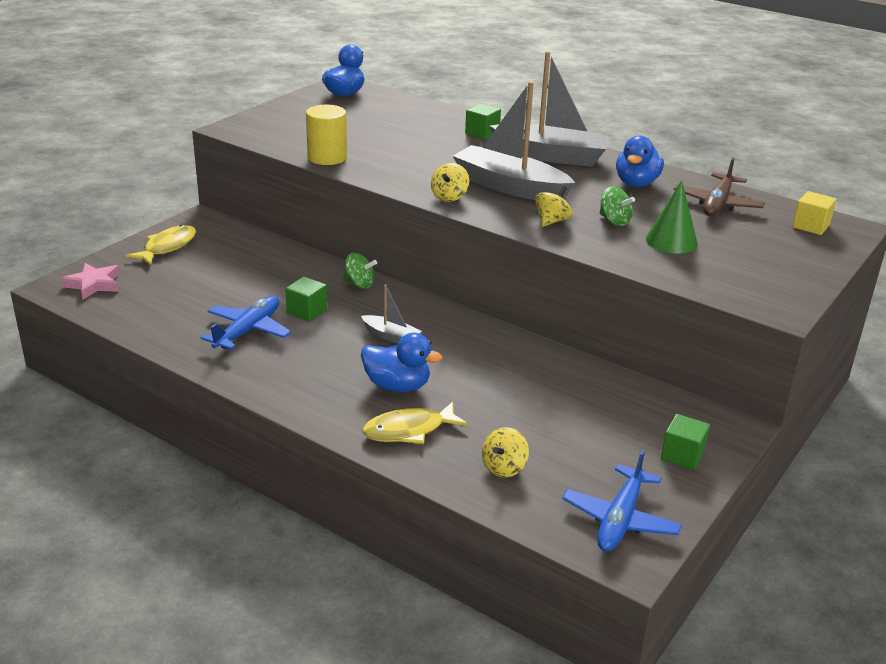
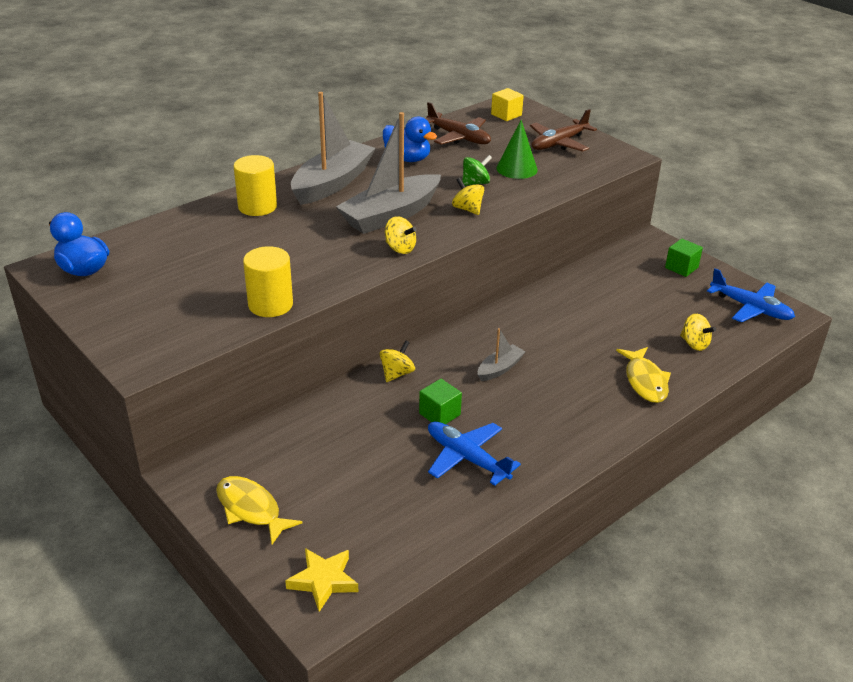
camera: 75 degrees left, 5 degrees up
(94, 284) = (323, 581): pink star -> yellow star
(359, 284) = (397, 373): green spinning top -> yellow spinning top
(397, 386) = (580, 377): blue duck -> none
(482, 133) = (257, 206): green cube -> yellow cylinder
(768, 263) = (559, 143): none -> brown plane

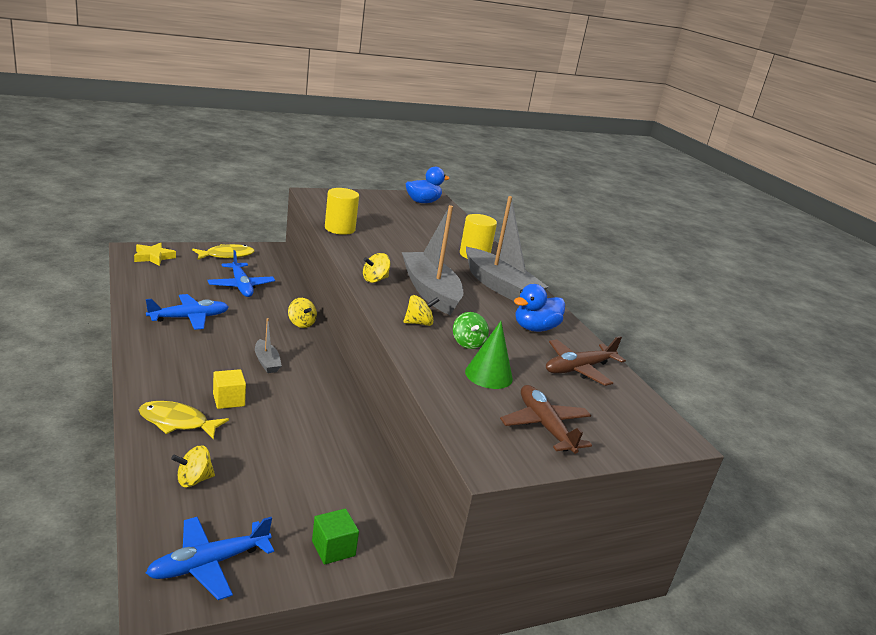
camera: 105 degrees right, 10 degrees down
(342, 454) = (241, 286): none -> blue plane
(439, 414) = (242, 323): green cube -> none
(506, 115) = (638, 420): yellow cube -> yellow cube (228, 400)

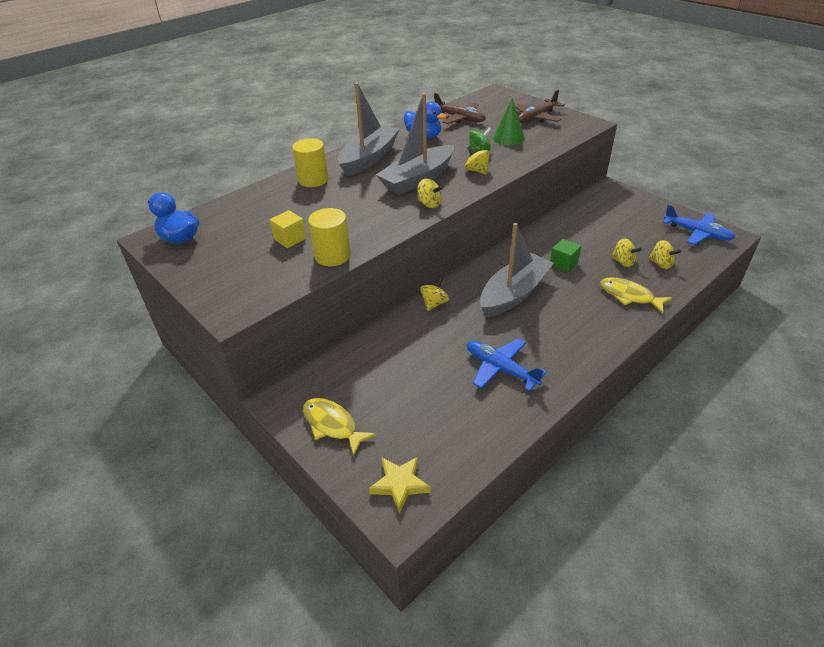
camera: 105 degrees left, 15 degrees up
(177, 422) = (629, 296): yellow fish -> yellow fish turned 135 degrees clockwise
(228, 400) = (579, 288): yellow cube -> yellow cube (290, 239)
(232, 453) = (623, 262): none -> yellow spinning top
(241, 286) = (400, 372): blue plane -> none
(266, 362) = (514, 294): grey boat -> grey boat, size x2.09
(333, 548) = (637, 206): green cube -> green cube (563, 264)

